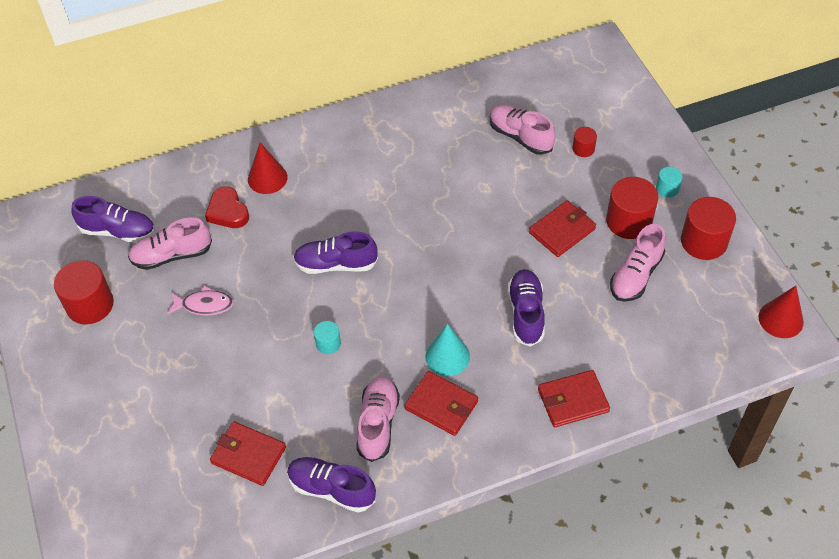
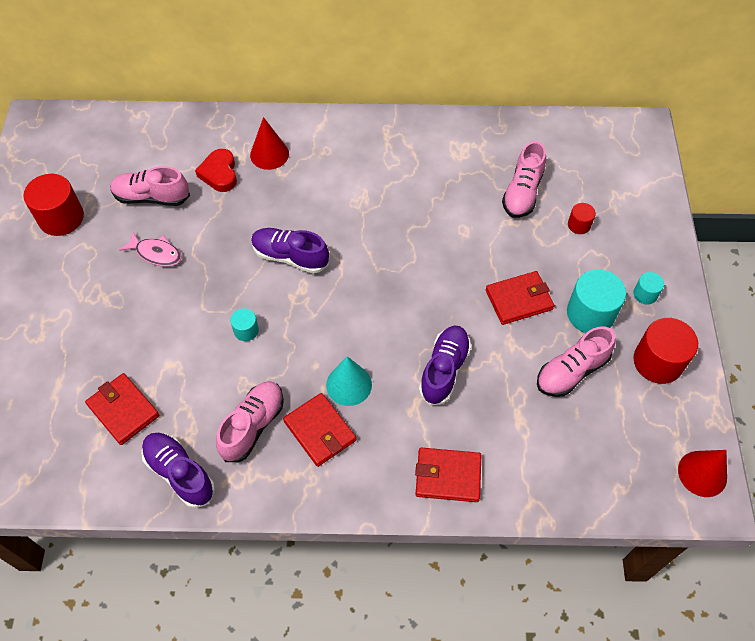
camera: 20 degrees right, 5 degrees up
(118, 231) = (118, 159): purple shoe -> none
(520, 137) = (522, 192): pink shoe -> pink shoe turned 135 degrees counterclockwise
(629, 221) = (590, 313): red cylinder -> turquoise cylinder

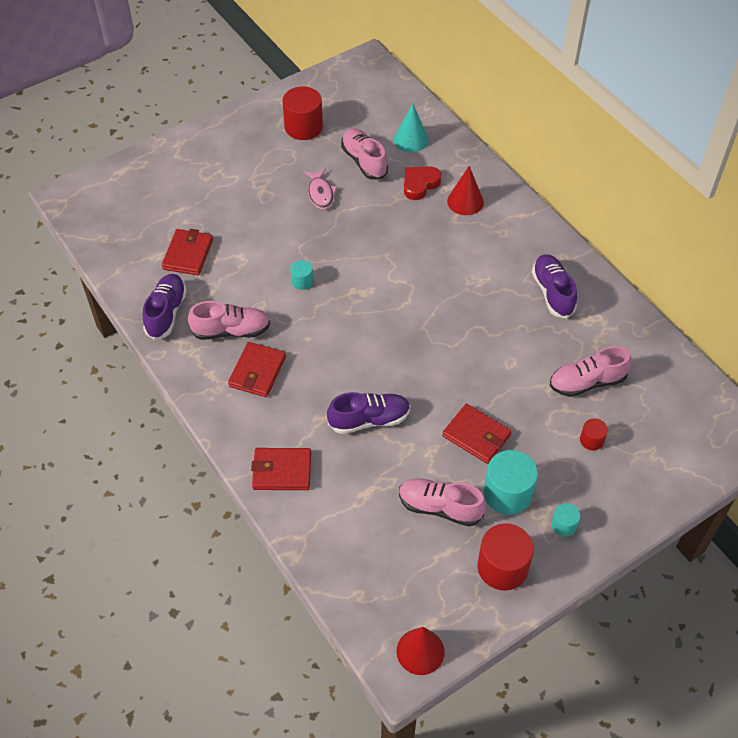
camera: 55 degrees right, 5 degrees down
(290, 257) = (385, 269): purple shoe -> purple shoe (552, 292)
(349, 384) = (308, 367): turquoise cone -> turquoise cone (411, 139)
(448, 476) = (282, 471): red wallet -> red wallet turned 60 degrees counterclockwise

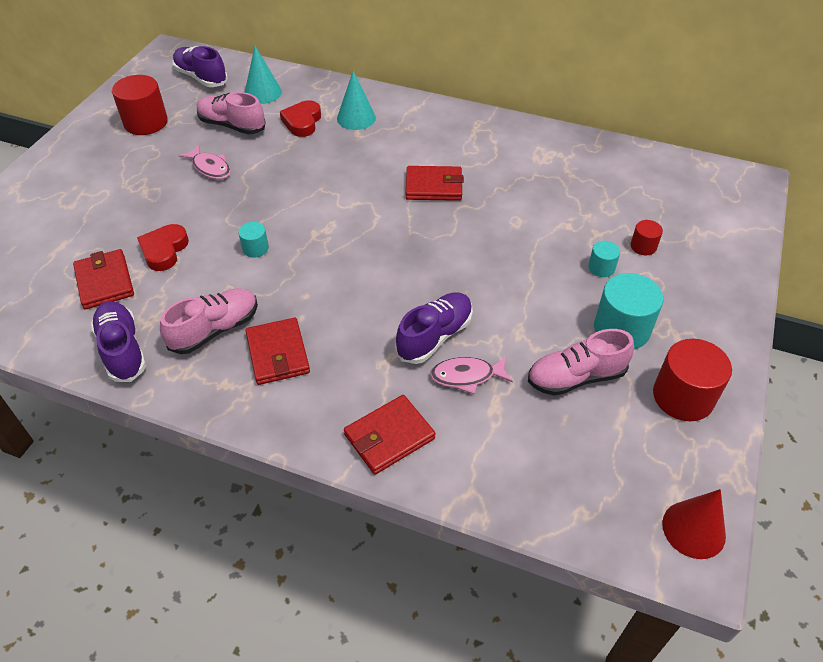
camera: 35 degrees left, 5 degrees down
(241, 249) = (164, 250): none -> red heart
(366, 461) = (466, 376): none -> pink fish
(465, 201) = (356, 118): red cone -> turquoise cone
(476, 435) = (546, 295): red wallet -> red wallet (434, 186)
(552, 292) = (497, 152): purple shoe -> purple shoe (201, 77)
(564, 525) = (694, 328): turquoise cylinder -> turquoise cylinder (601, 268)
(587, 382) = (593, 204): pink shoe -> none

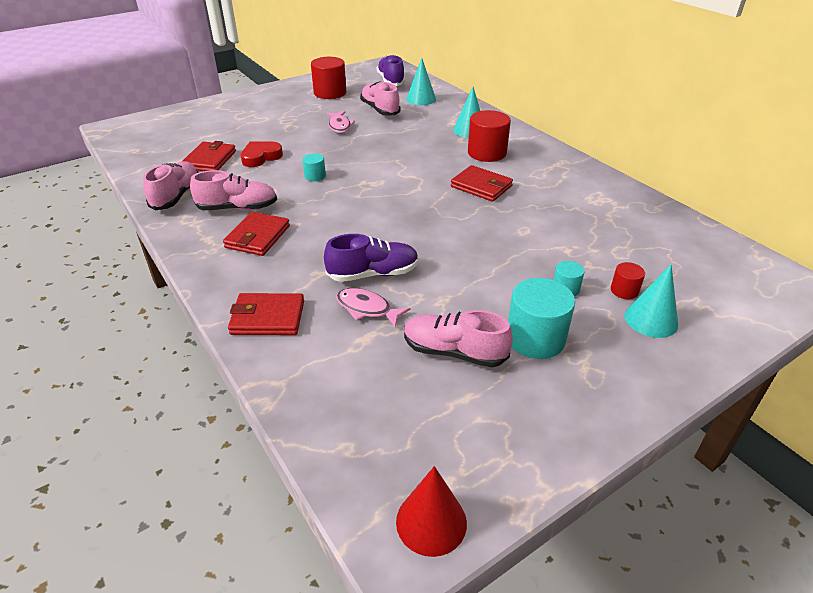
camera: 35 degrees right, 10 degrees down
(122, 350) = (176, 196): purple shoe -> pink shoe
(302, 122) = (428, 121): red heart -> none
(683, 265) = (651, 319): none -> turquoise cone
(683, 396) = (538, 415): red cylinder -> red cylinder (487, 153)

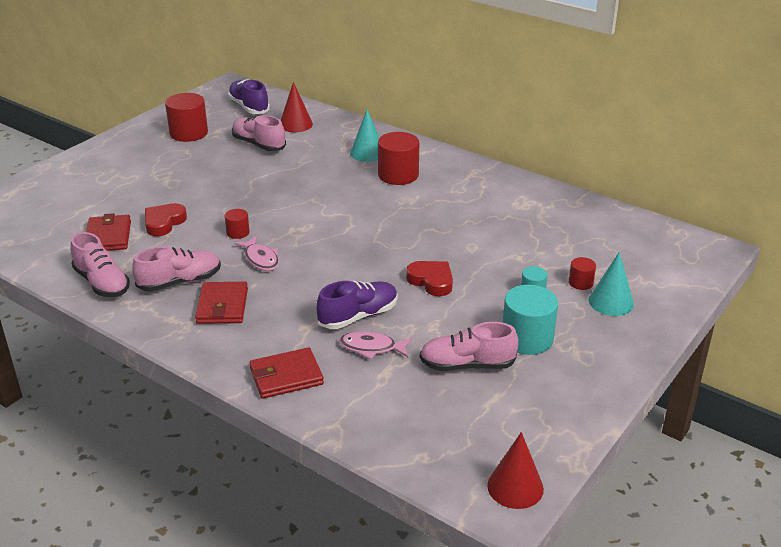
camera: 20 degrees left, 5 degrees down
(176, 196) = (102, 283): pink shoe -> pink shoe turned 150 degrees clockwise
(315, 176) = (238, 232): turquoise cylinder -> red cylinder
(340, 126) = (227, 172): pink fish -> pink fish (261, 259)
(421, 99) = (296, 124): turquoise cone -> red cone
(464, 255) = (431, 281): none -> red heart
(481, 186) = (411, 211): red wallet -> none

